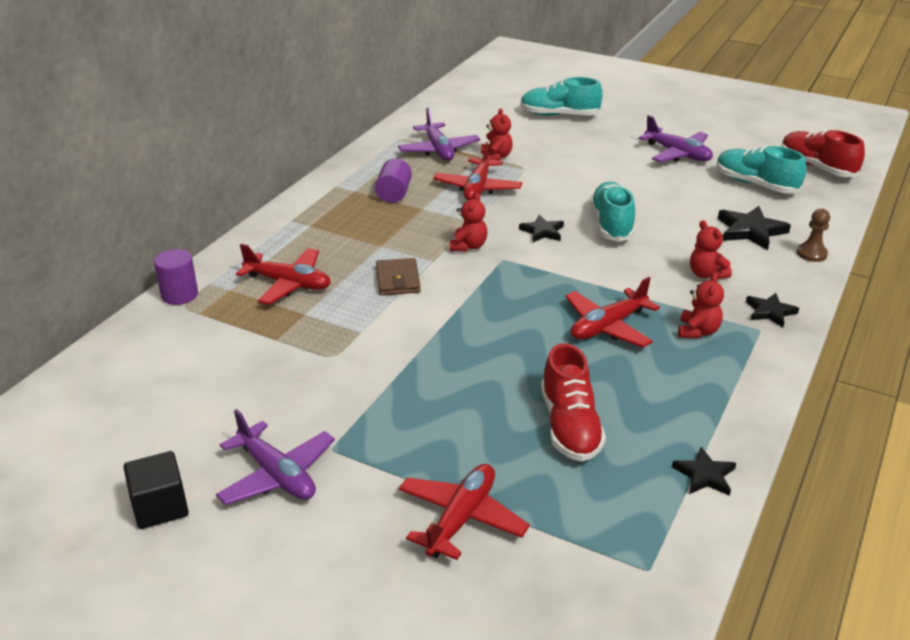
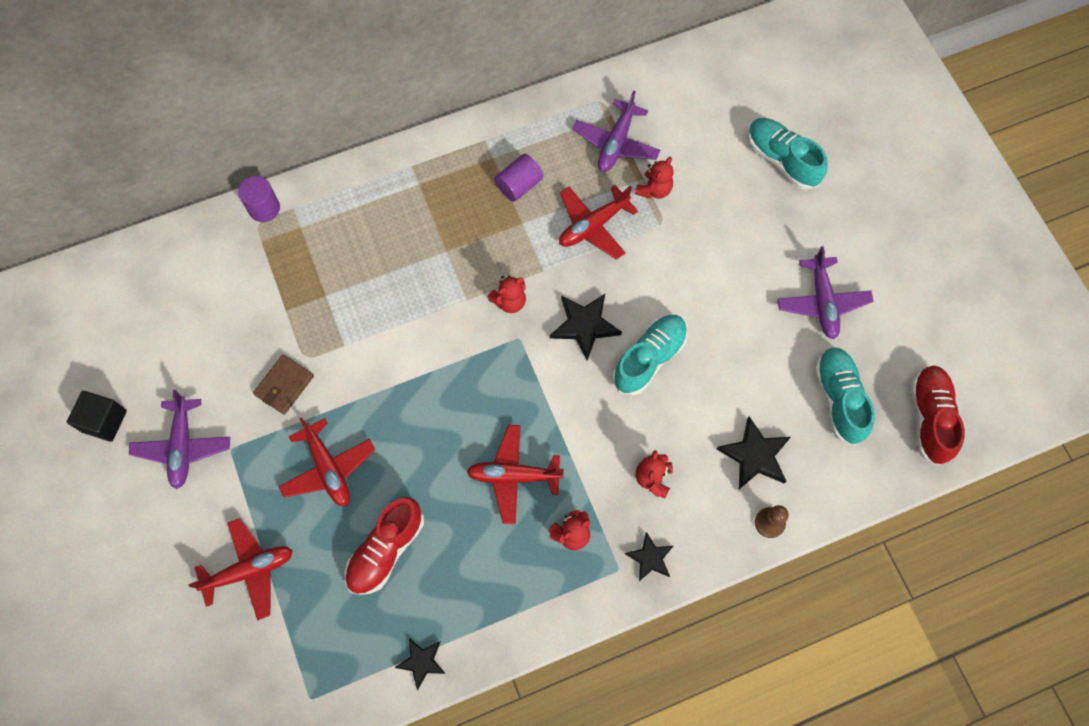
camera: 40 degrees right, 35 degrees up
(288, 284) = (343, 250): red plane -> red plane (328, 468)
(398, 280) = (420, 304): brown wallet -> brown wallet (284, 385)
(542, 231) = (584, 326): black star -> black star, size x1.56

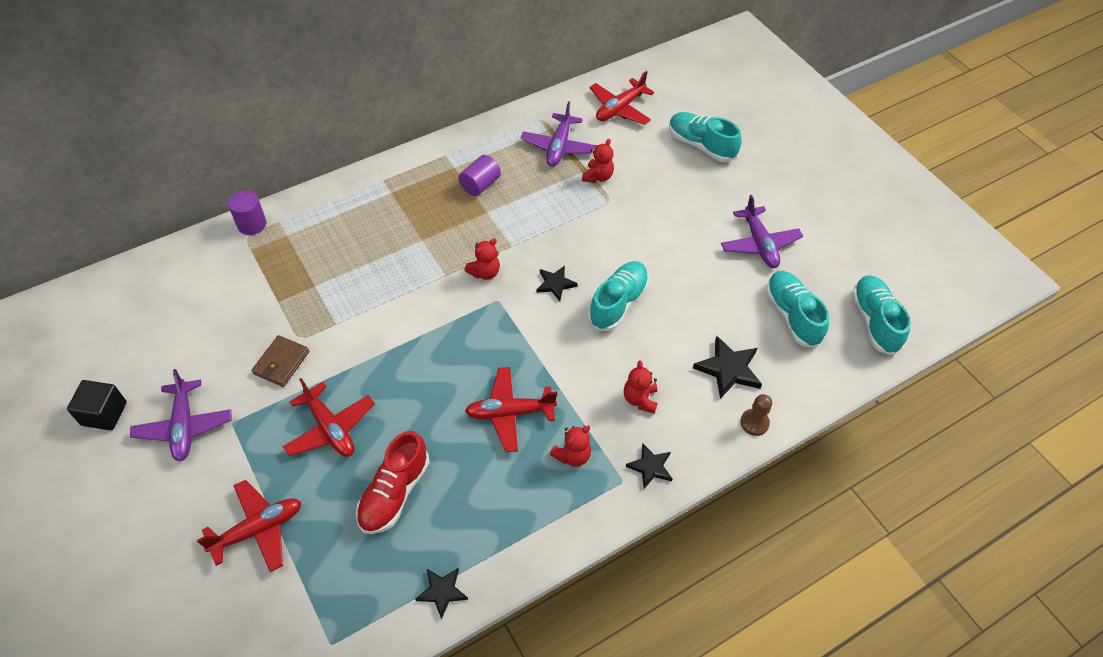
camera: 10 degrees left, 15 degrees down
(584, 326) = (555, 284): black star -> black star, size x0.64
(593, 226) = (550, 208): red plane -> red plane (620, 108)
(930, 418) = (874, 321): red shoe -> turquoise shoe

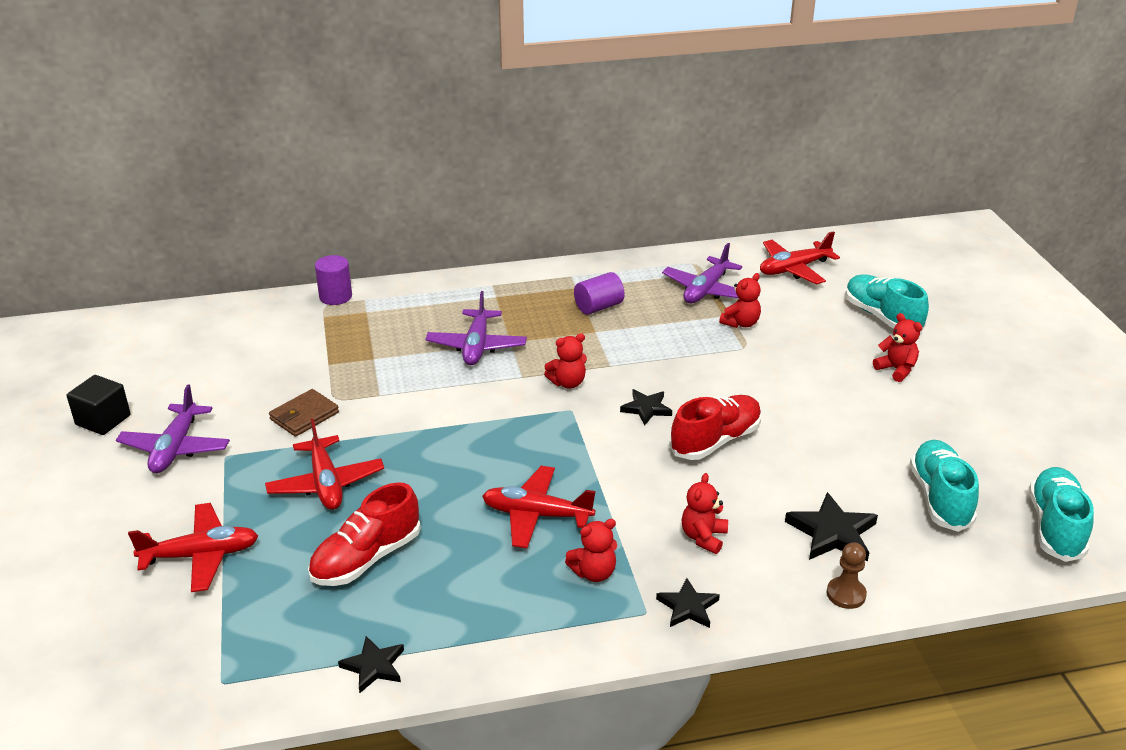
camera: 20 degrees right, 20 degrees down
(618, 303) = (715, 441): turquoise shoe -> red shoe
(727, 198) = (896, 369): none -> red teddy bear
(759, 244) = (922, 420): purple plane -> purple plane (476, 346)

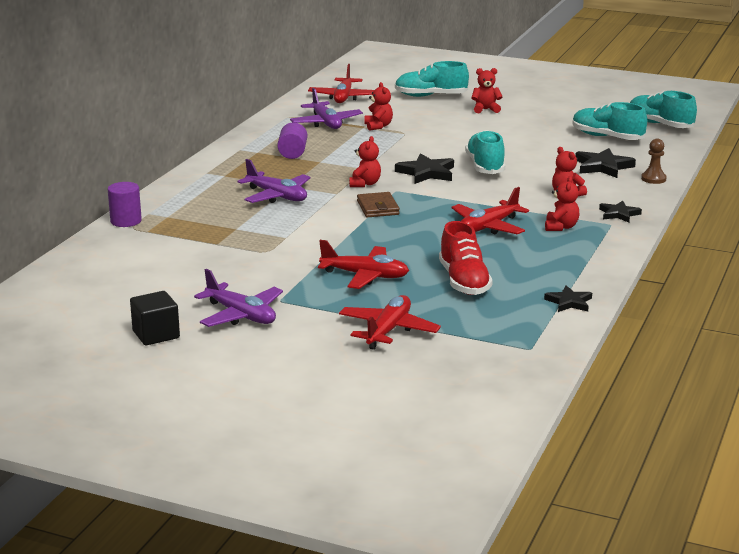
camera: 55 degrees left, 10 degrees down
(304, 416) = (272, 265): brown wallet -> brown wallet (378, 208)
(646, 409) = (426, 173): black star -> black star, size x1.56
(715, 441) = (485, 166): red shoe -> turquoise shoe

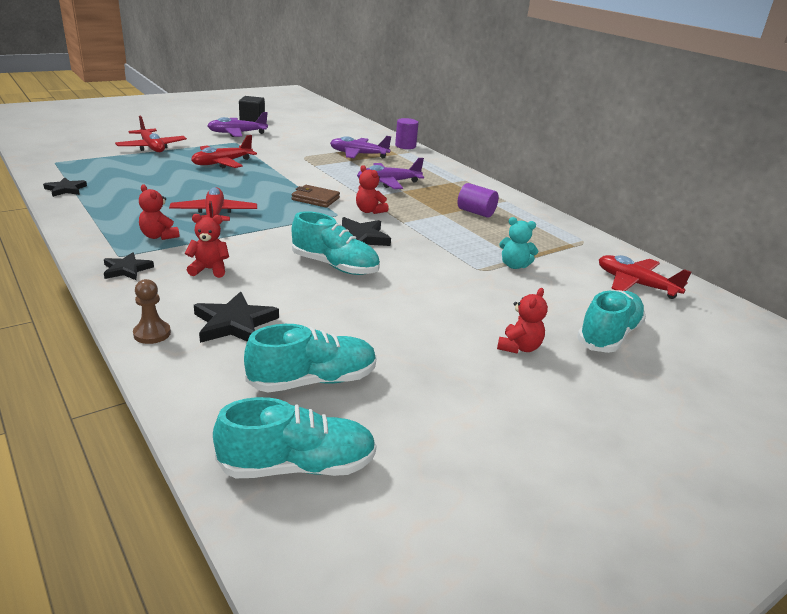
camera: 120 degrees right, 5 degrees up
(326, 123) = (548, 248): purple plane -> purple plane (358, 154)
(378, 126) = (514, 265): red teddy bear -> turquoise teddy bear
(464, 281) = (158, 178): red shoe -> none

